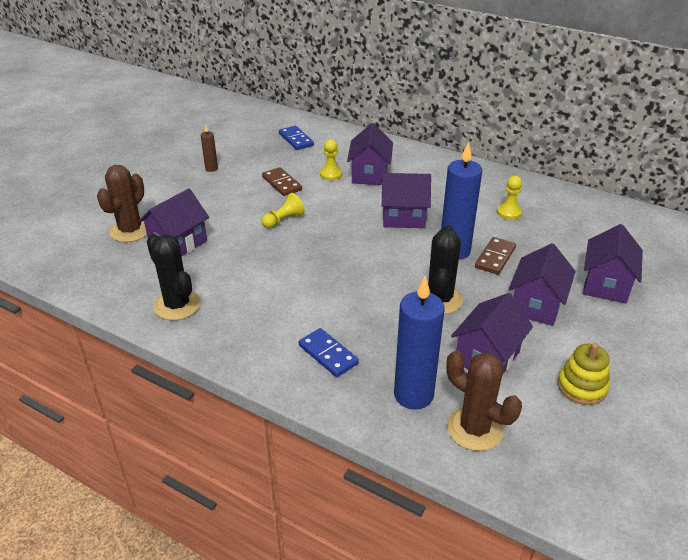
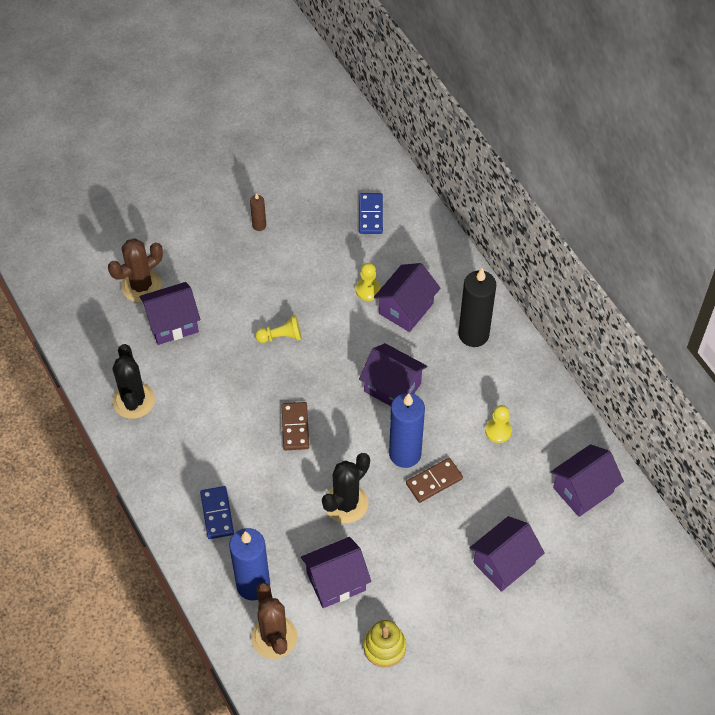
camera: 30 degrees right, 20 degrees up
(281, 183) = (311, 282): brown domino -> brown domino (295, 427)
(433, 171) = (473, 334): none -> black candle
(536, 305) = (422, 552): purple house -> purple house (583, 490)

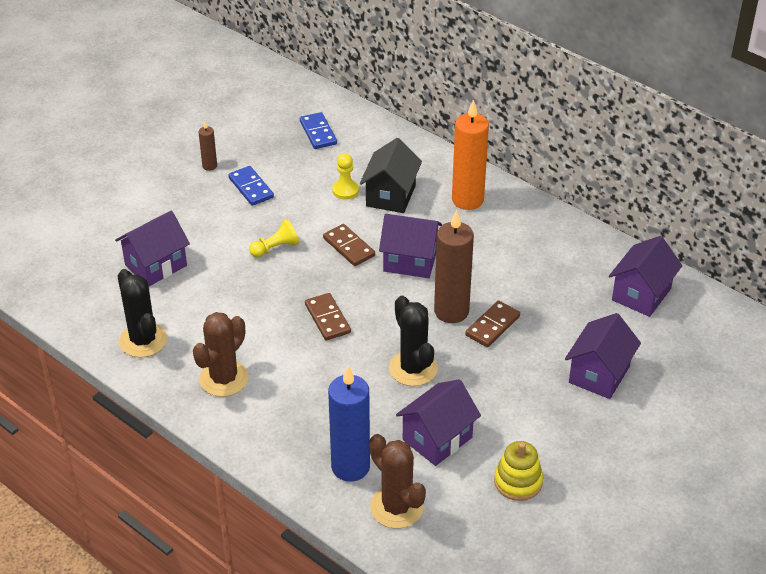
camera: 20 degrees left, 15 degrees down
(141, 285) = (107, 242): brown cactus -> brown cactus (224, 379)
(217, 513) = (280, 414): blue domino -> blue domino (251, 188)
(345, 355) = (349, 247): none -> brown domino
(346, 503) = (413, 368): black cactus -> black cactus turned 45 degrees counterclockwise
(405, 454) = (451, 311): blue candle -> brown candle
(406, 308) = (390, 196): purple house -> black house
(473, 334) = (467, 200): black candle -> orange candle
(498, 431) = (533, 269): yellow pawn -> none

